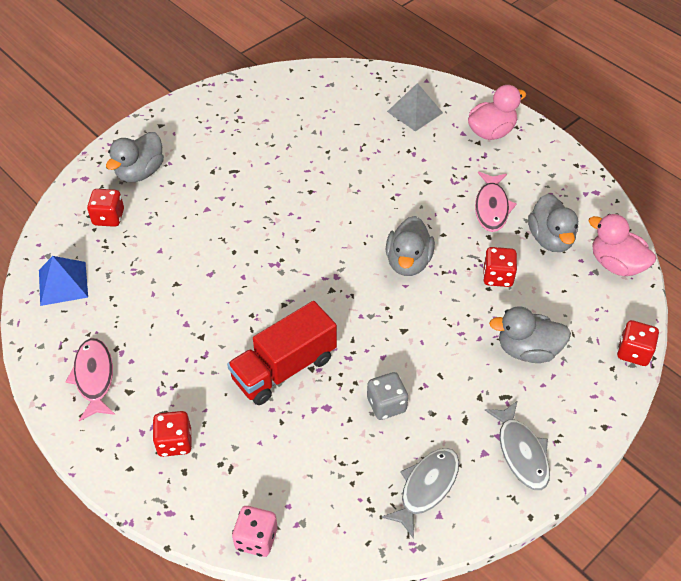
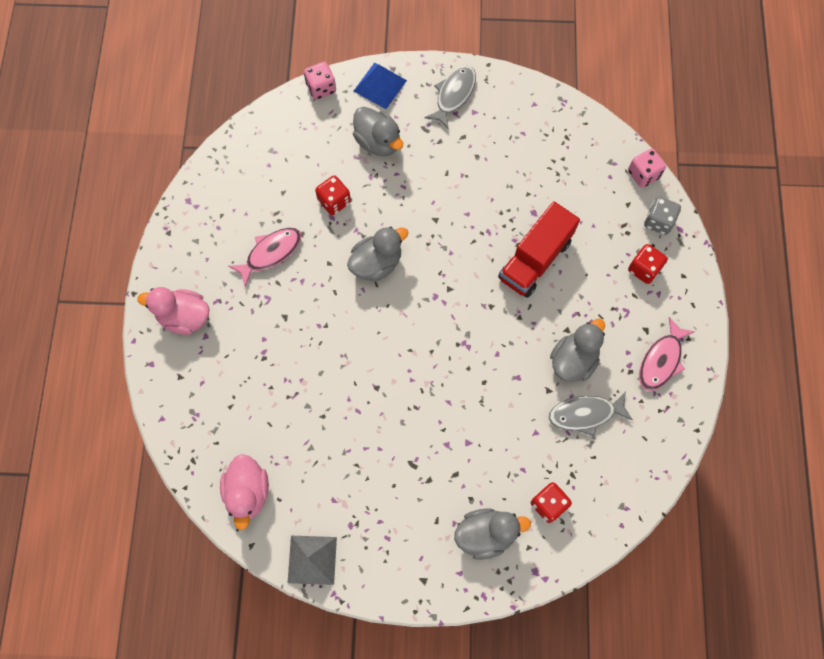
camera: 135 degrees left, 20 degrees up
(63, 283) = (628, 465): blue pyramid -> blue pyramid (380, 85)
(284, 368) = (535, 259): red truck -> red truck turned 120 degrees clockwise
(386, 405) = (497, 183): grey dice -> grey dice (658, 221)
(415, 112) = (212, 392): grey pyramid -> grey pyramid (312, 559)
(426, 487) = (525, 122): grey fish -> grey fish (585, 414)
(550, 239) = (266, 195): grey duck -> grey duck (573, 360)
(616, 264) = (252, 143): pink duck -> pink duck (248, 492)
(633, 352) = (321, 88): red dice -> pink dice

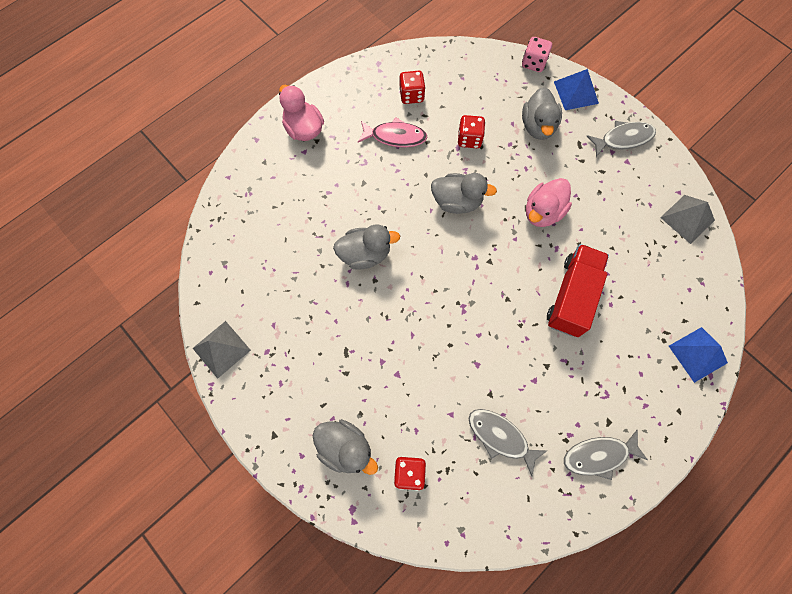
camera: 45 degrees right, 0 degrees up
(248, 492) = (229, 268): pink duck -> pink duck (542, 212)
(535, 259) = (572, 296): red truck -> red truck turned 120 degrees clockwise
(559, 121) = (687, 219): none -> grey pyramid
(573, 360) = (530, 391): grey duck -> grey duck (365, 254)
(643, 174) = (719, 310): pink dice -> none
(644, 269) = (651, 377): red dice -> red dice (411, 95)
(658, 221) = (697, 354): grey dice -> blue pyramid
(661, 360) = (598, 455): pink fish -> grey fish

